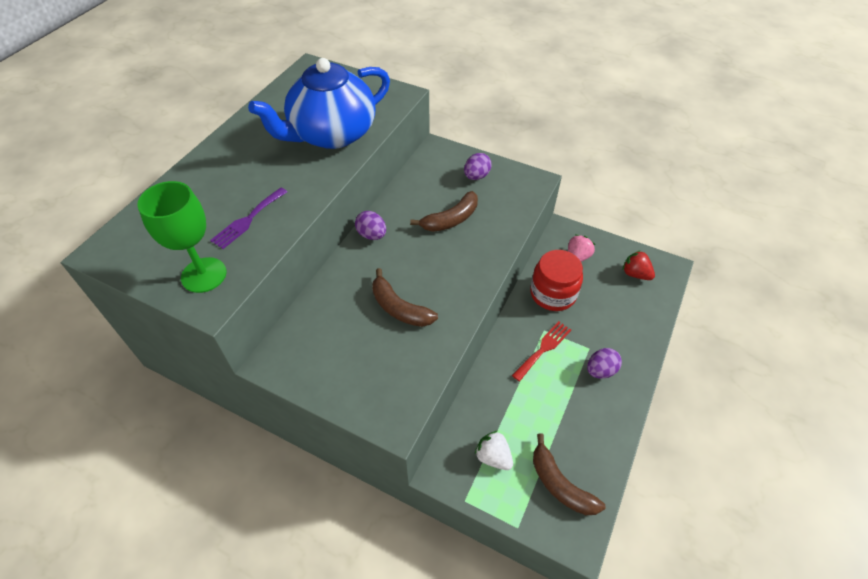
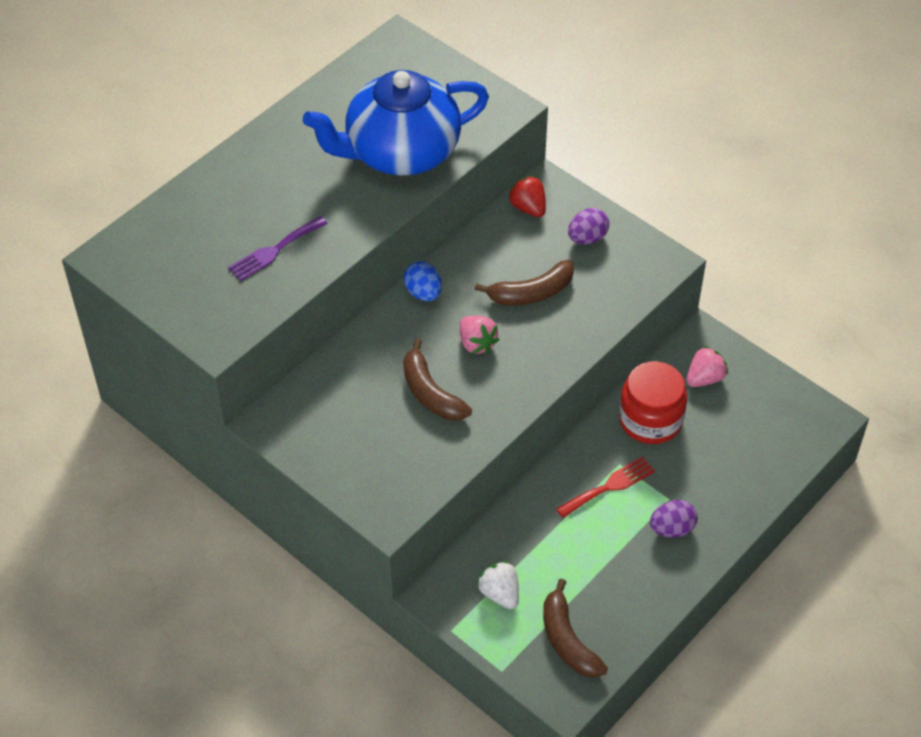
camera: 15 degrees right, 0 degrees up
(204, 275) = (215, 307): green goblet -> none
(372, 235) = (423, 293): purple egg -> blue egg
(423, 263) = (476, 343): none -> pink strawberry
(635, 274) = (776, 418): red strawberry -> red strawberry (528, 208)

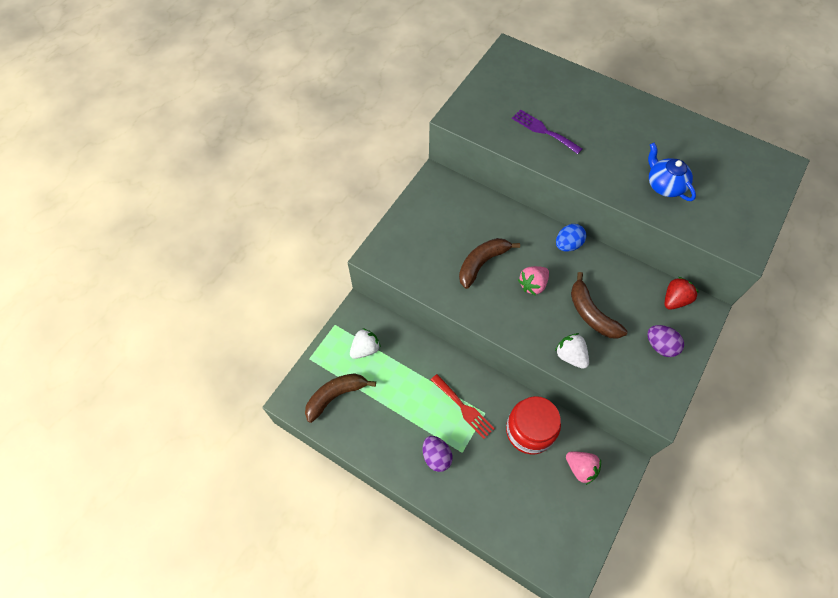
camera: 80 degrees right, 10 degrees up
(400, 152) = (664, 185): blue teapot -> blue teapot, size x0.47
(585, 327) = (570, 356): none -> white strawberry

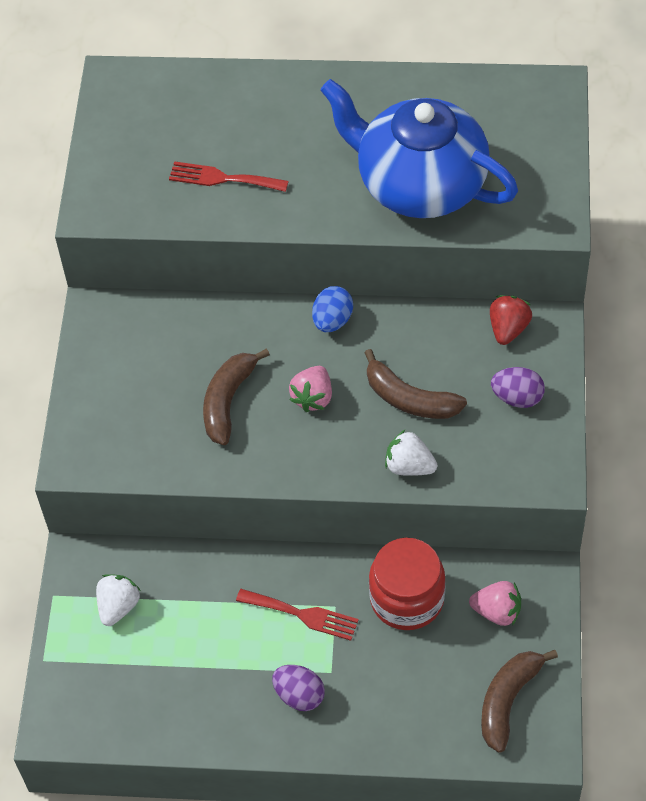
camera: 25 degrees left, 5 degrees down
(335, 396) = (113, 690): brown banana -> brown banana (508, 701)
(543, 131) = (222, 178): purple fork -> red fork
(664, 185) = (419, 184): blue teapot -> blue teapot, size x2.14

